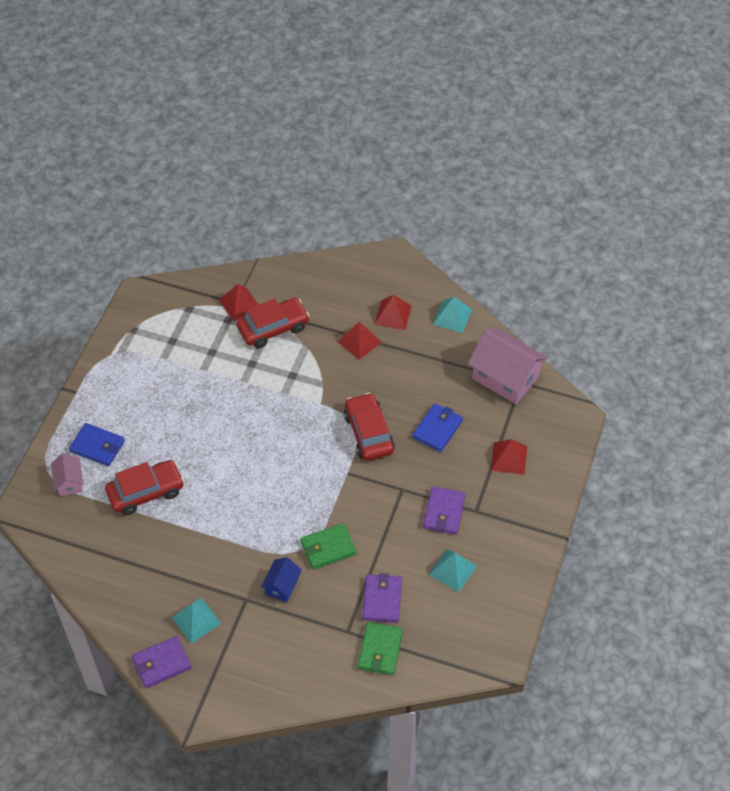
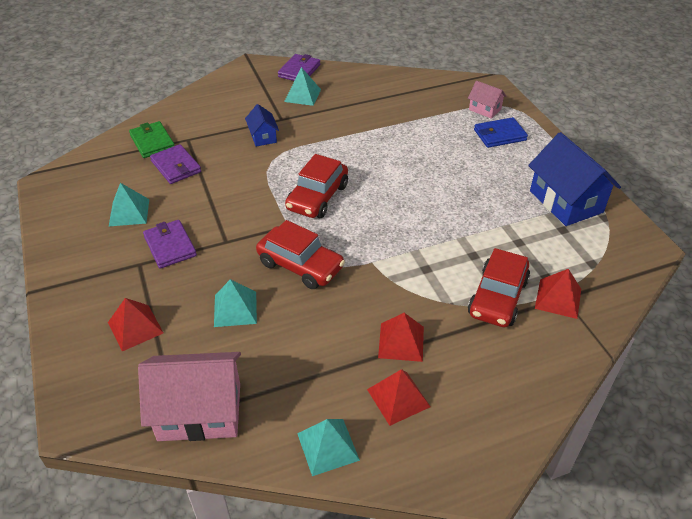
camera: 140 degrees right, 10 degrees down
(139, 357) = (566, 201): none -> blue house
(146, 492) = (427, 131): red car -> red car (317, 197)
(328, 548) = (251, 172): green wallet -> none
(437, 429) = (235, 309): blue wallet -> turquoise pyramid

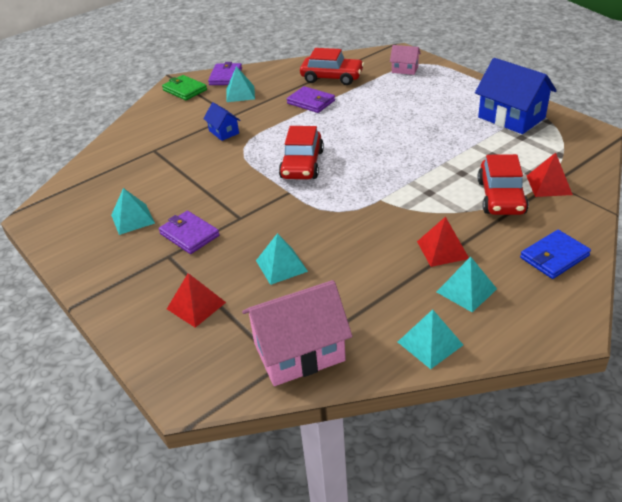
camera: 15 degrees left, 5 degrees down
(152, 142) = (120, 160): green wallet -> green wallet (185, 90)
(176, 166) = (156, 173): purple wallet -> purple wallet (311, 102)
(300, 265) = (319, 218): red car -> red car (332, 77)
(398, 398) = (466, 290): red pyramid -> turquoise pyramid
(499, 135) = (428, 84): blue wallet -> blue wallet (554, 257)

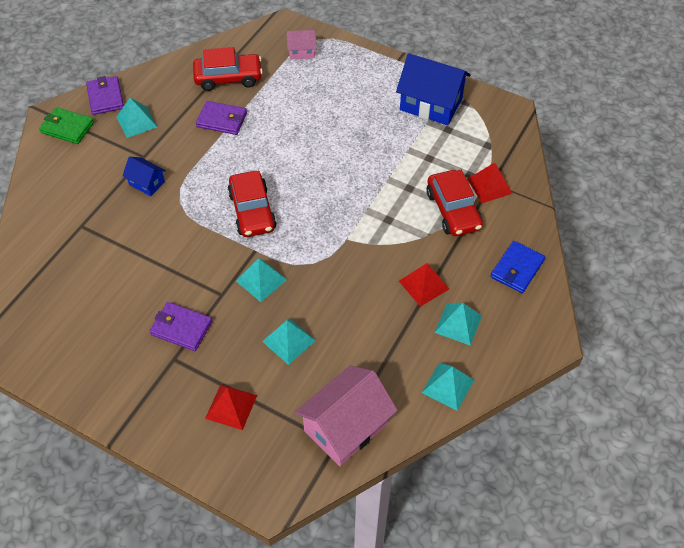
camera: 25 degrees left, 15 degrees up
(132, 219) = (111, 323): turquoise pyramid -> turquoise pyramid (261, 280)

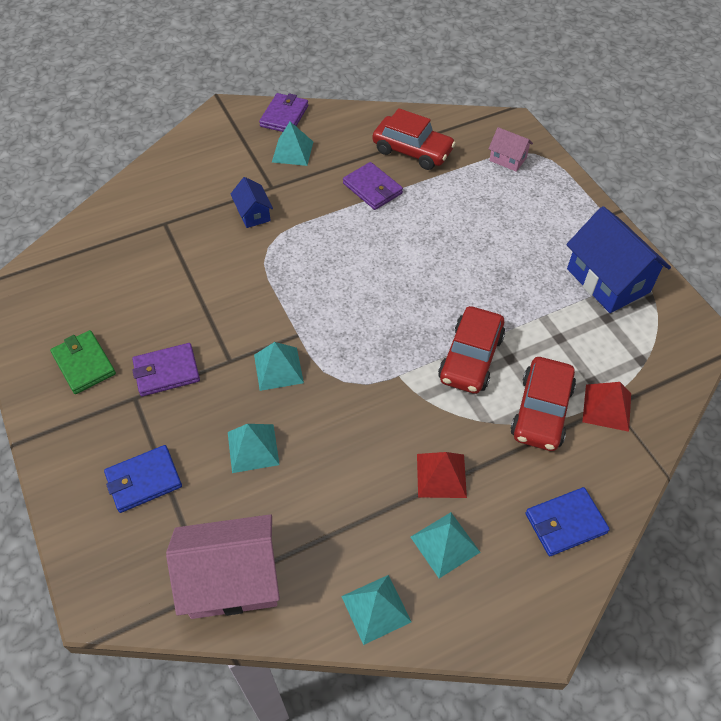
camera: 35 degrees right, 0 degrees up
(67, 128) = (229, 128): green wallet -> green wallet (84, 364)
(181, 328) = (166, 371): purple wallet -> purple wallet turned 75 degrees counterclockwise
(231, 406) = (144, 480): red pyramid -> blue wallet
(252, 211) = (327, 294): red car -> red car (470, 358)

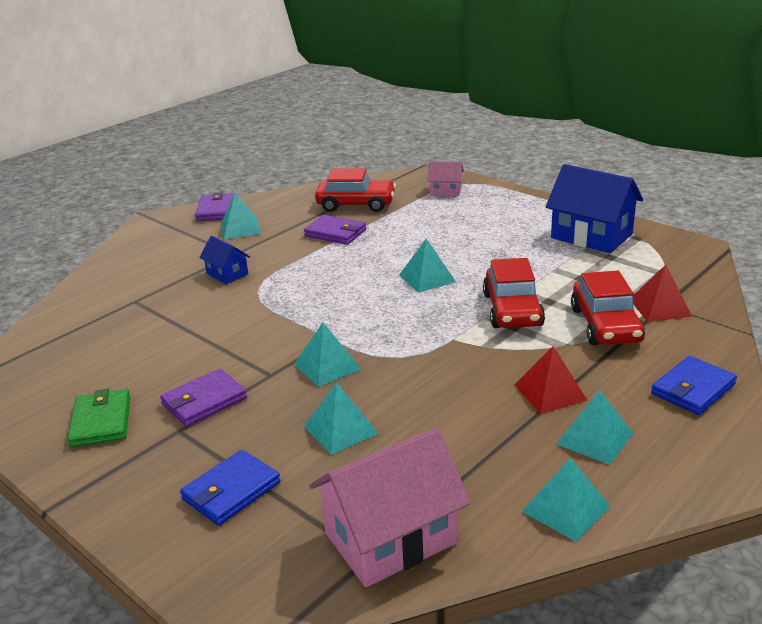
camera: 20 degrees left, 25 degrees down
(84, 364) = (101, 421): green wallet -> green wallet turned 45 degrees clockwise
(420, 285) = (427, 278): none -> turquoise pyramid

